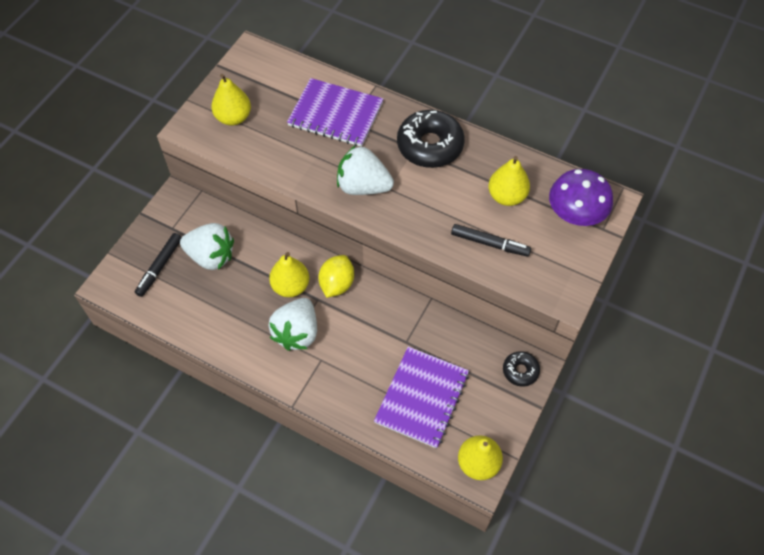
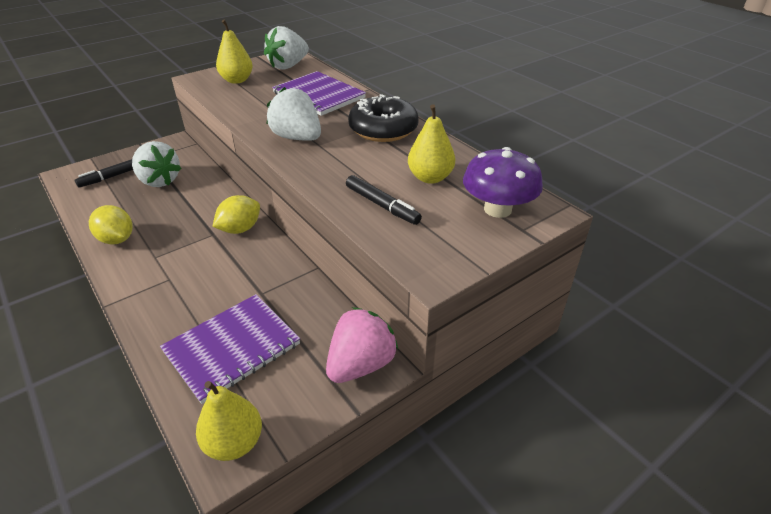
camera: 25 degrees right, 20 degrees down
(238, 339) = (117, 239): none -> yellow lemon
(290, 286) = (199, 218): yellow pear -> none
(297, 333) = (170, 251): white strawberry -> white strawberry (288, 66)
(520, 371) = (361, 364): black donut -> pink strawberry

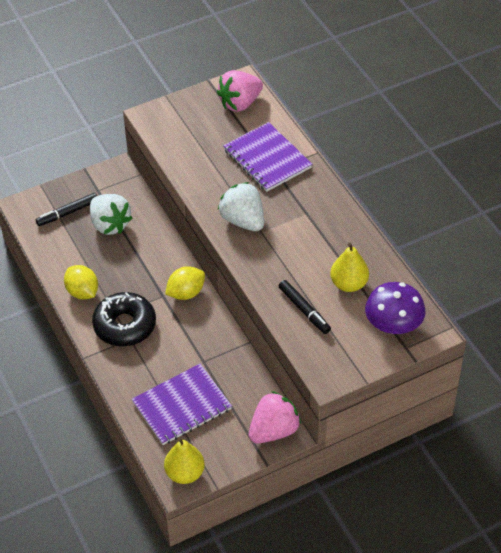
camera: 10 degrees right, 10 degrees up
(237, 80) = (188, 124): yellow pear -> none
(288, 66) = (240, 103): white strawberry -> pink strawberry
(383, 129) = (321, 217): black donut -> black donut (125, 325)

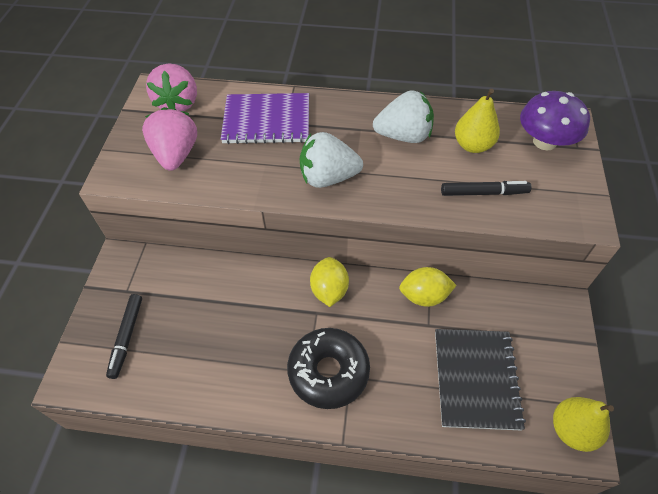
camera: 55 degrees left, 5 degrees up
(82, 292) = (248, 388): yellow lemon -> yellow lemon (424, 296)
(110, 224) = (182, 306): white strawberry -> white strawberry (404, 136)
(182, 406) = (475, 379): purple notebook -> black notebook
(274, 431) = (554, 314): pink strawberry -> pink strawberry (176, 155)

